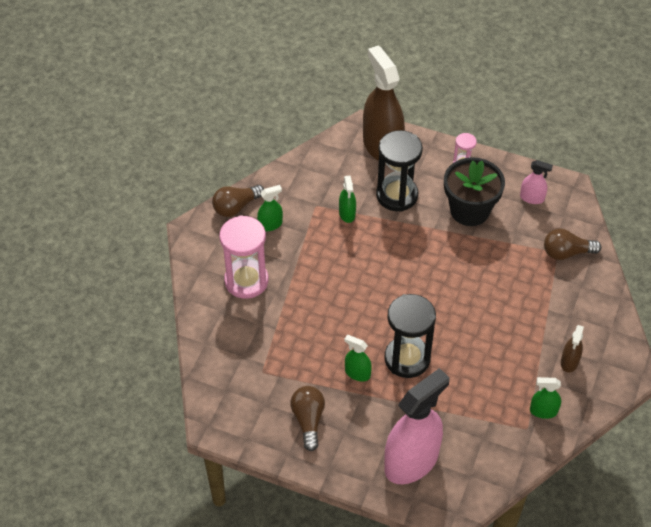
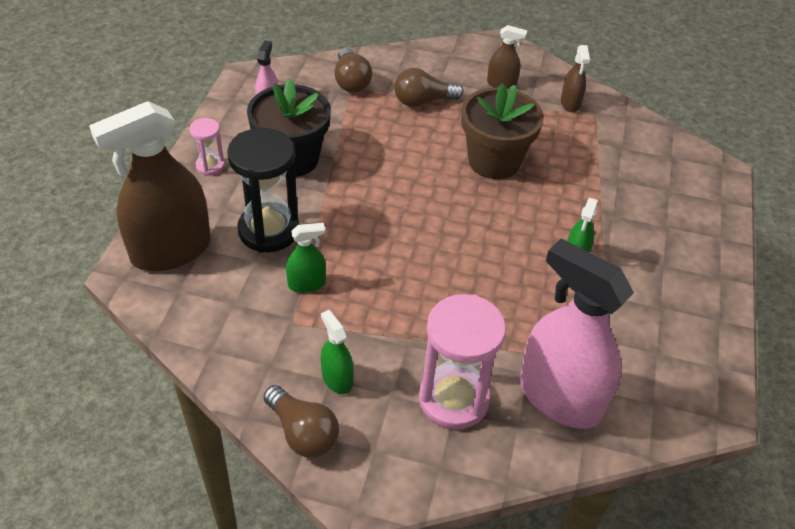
camera: 100 degrees left, 5 degrees down
(308, 420) = (663, 302): brown light bulb -> brown light bulb (423, 101)
(407, 358) = (538, 211): black hourglass -> none
(411, 462) = (677, 203): pink spray bottle -> pink spray bottle (559, 398)
(465, 339) = (494, 161): none -> brown flower pot
(543, 411) = (570, 103): green spray bottle -> brown spray bottle

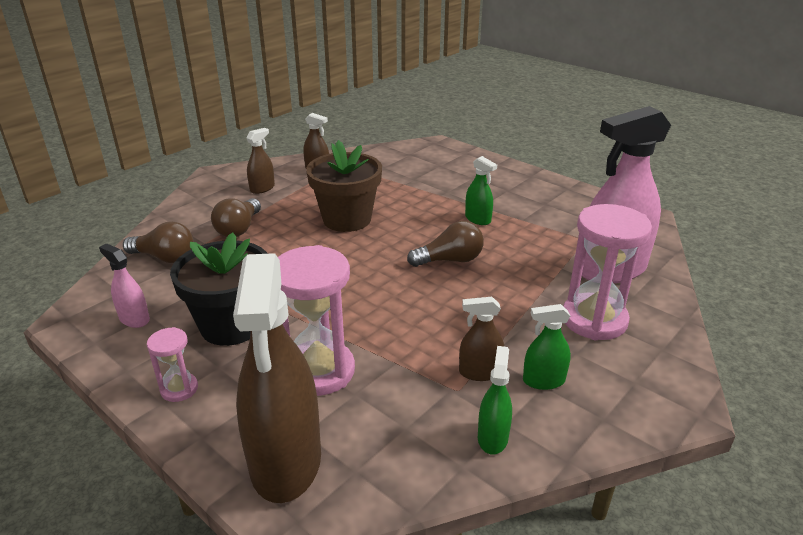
camera: 60 degrees left, 15 degrees down
(268, 230) = (319, 371): black hourglass -> pink hourglass
(302, 432) = (601, 423): brown light bulb -> brown light bulb (450, 260)
(306, 284) = (412, 365): green spray bottle -> green spray bottle (492, 437)
(323, 331) = (479, 372): none -> brown spray bottle

